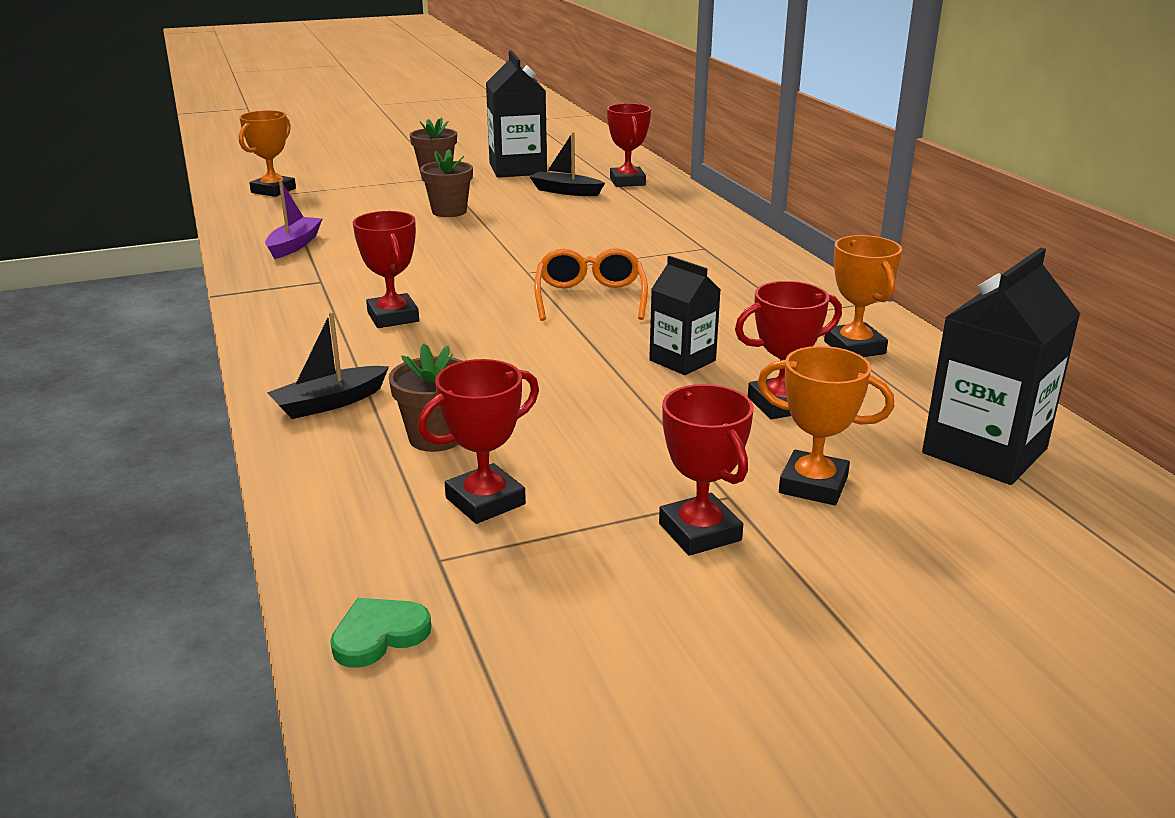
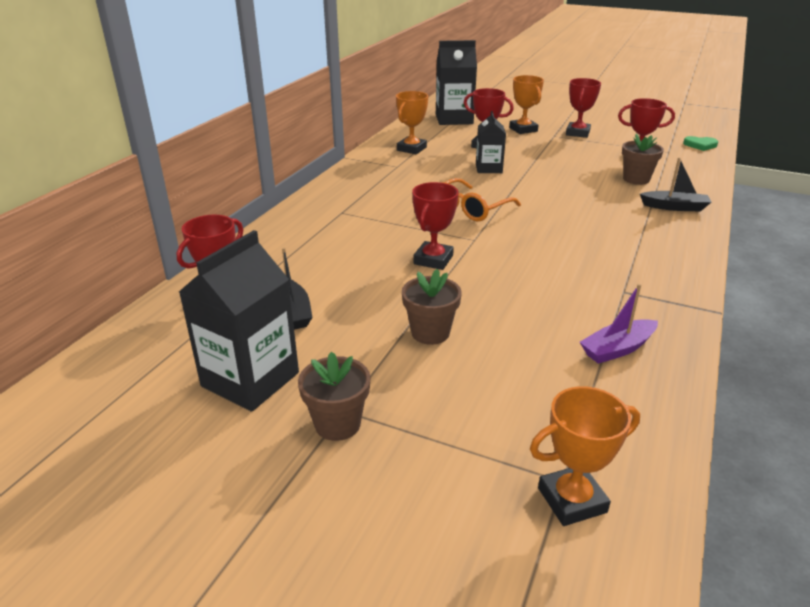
camera: 135 degrees left, 5 degrees up
(393, 317) = (599, 240): red trophy -> red trophy (433, 260)

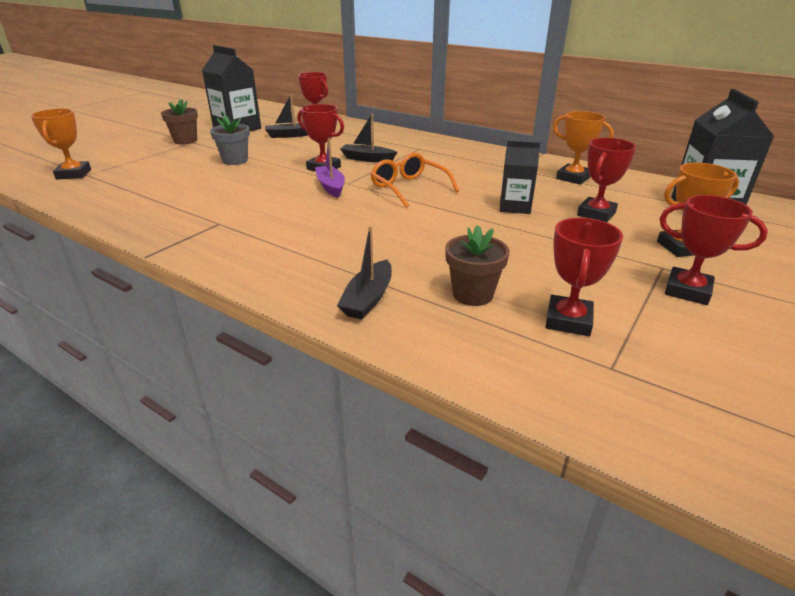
camera: 100 degrees right, 0 degrees up
(390, 237) = (367, 159): none -> black boat
(430, 333) = (235, 160): brown flower pot -> grey flower pot
(617, 349) = (156, 205): purple boat -> purple boat (330, 187)
(700, 145) = (674, 434): green heart -> none

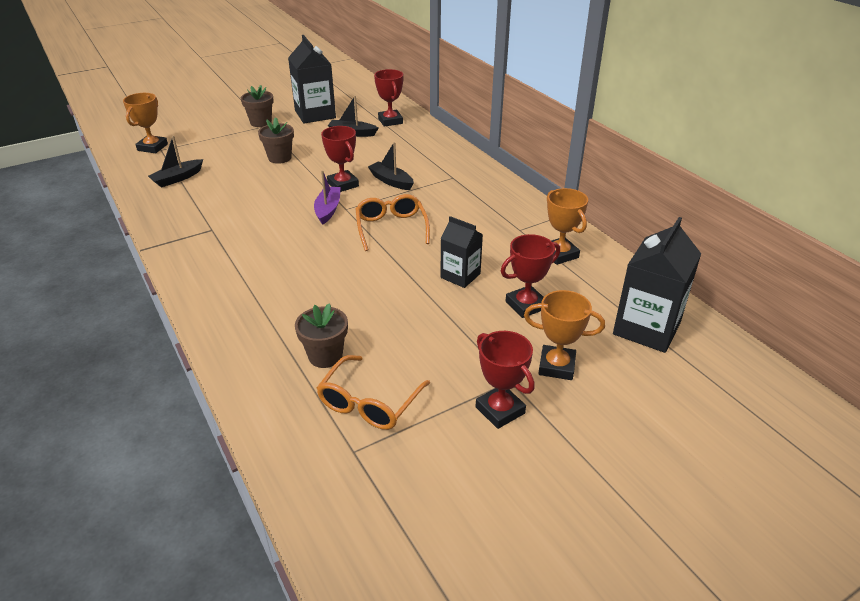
camera: 25 degrees right, 5 degrees up
(235, 160) = (280, 158): grey flower pot -> brown flower pot
(368, 299) = (249, 335): black boat -> black boat (177, 178)
(568, 320) = (369, 403): red trophy -> orange glasses

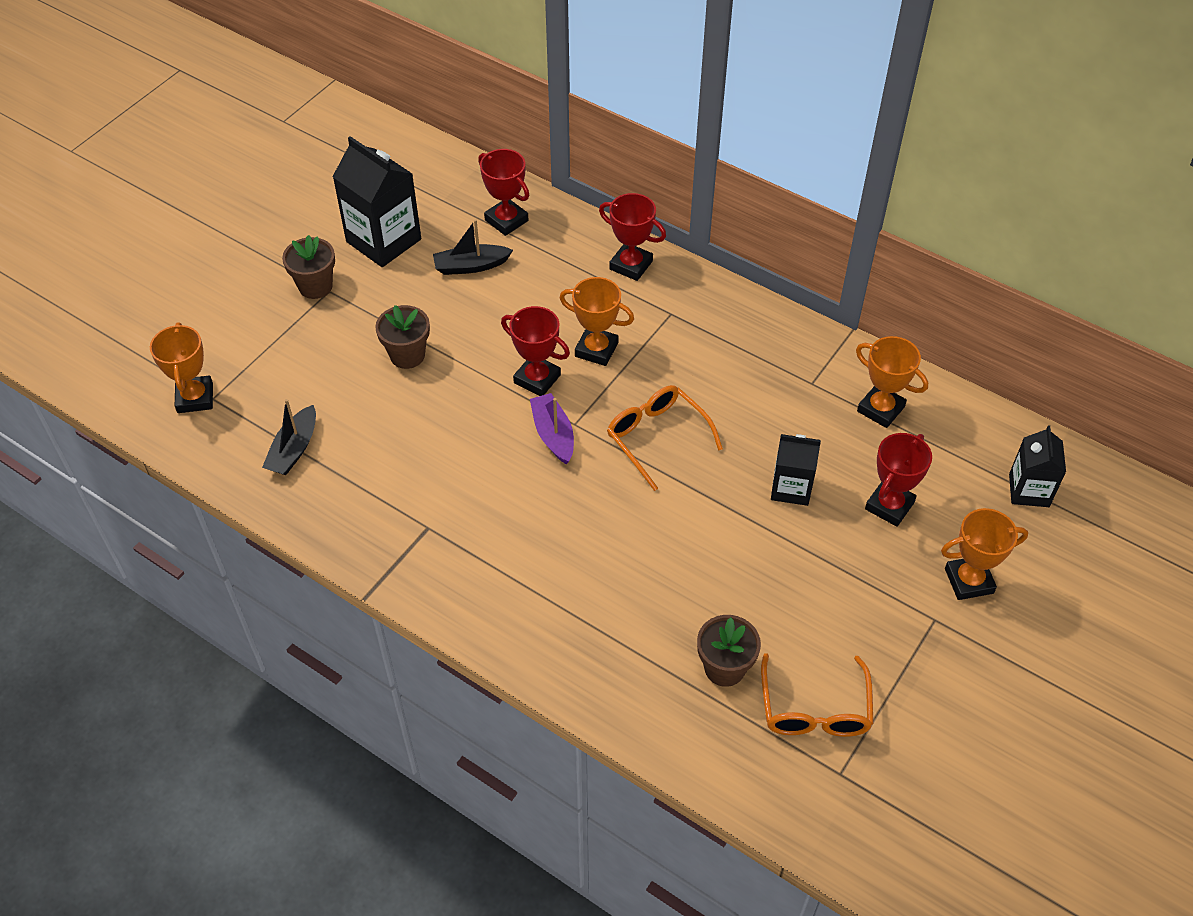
camera: 25 degrees left, 15 degrees up
(391, 181) = (596, 349): black boat -> orange trophy
(500, 410) = (947, 662): red trophy -> red trophy (631, 265)
(646, 328) = (1029, 490): black carton -> black carton, size x0.61

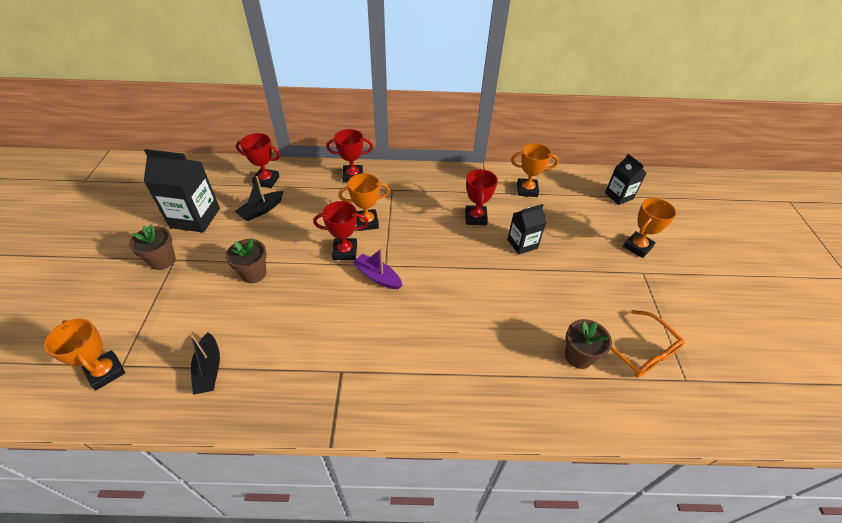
camera: 35 degrees left, 5 degrees down
(657, 437) = (435, 251): orange glasses -> none
(889, 506) = (572, 230): red trophy -> red trophy (475, 218)

